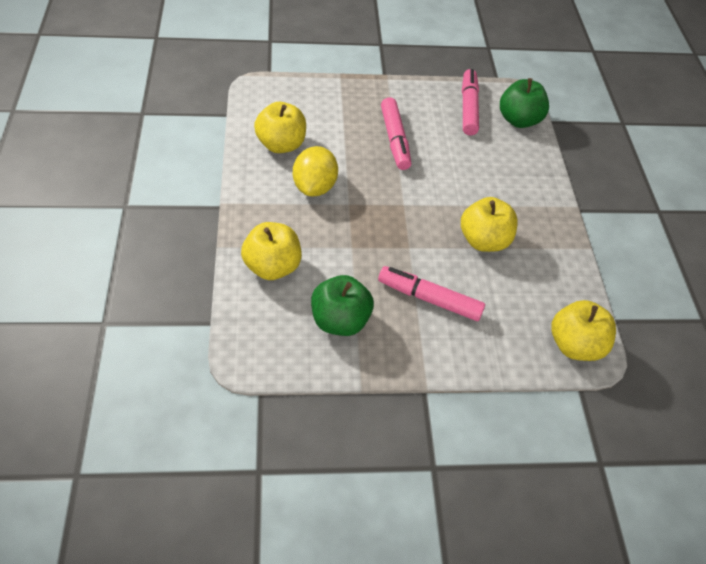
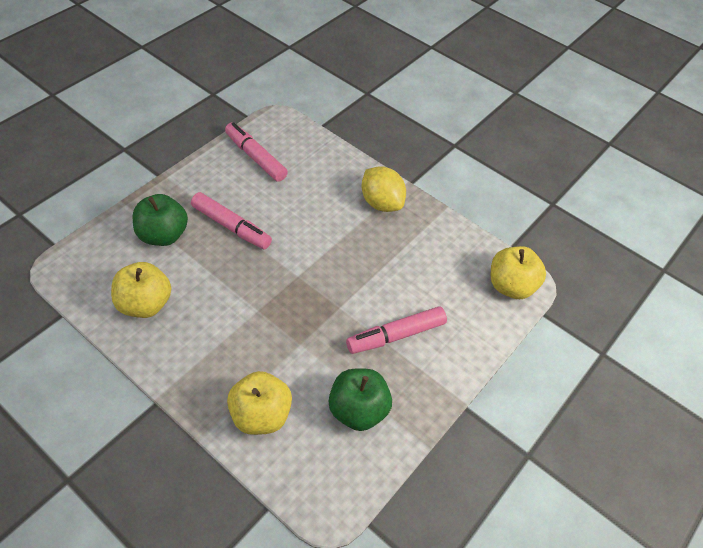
camera: 45 degrees left, 0 degrees up
(314, 187) = (215, 318): yellow lemon -> yellow lemon (381, 203)
(483, 240) = (381, 258): yellow apple -> none
(518, 120) = (301, 141): green apple -> green apple (163, 235)

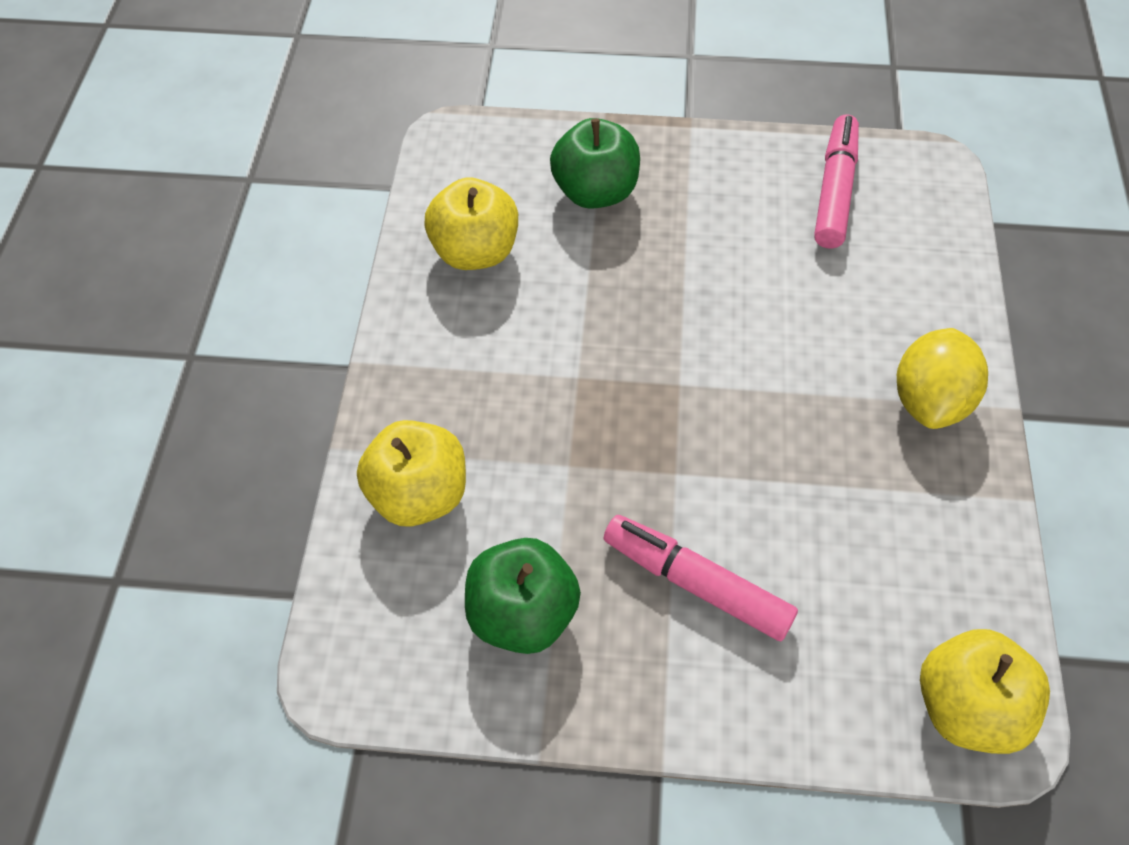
camera: 60 degrees right, 5 degrees up
(231, 227) = (684, 250): pink marker -> none

